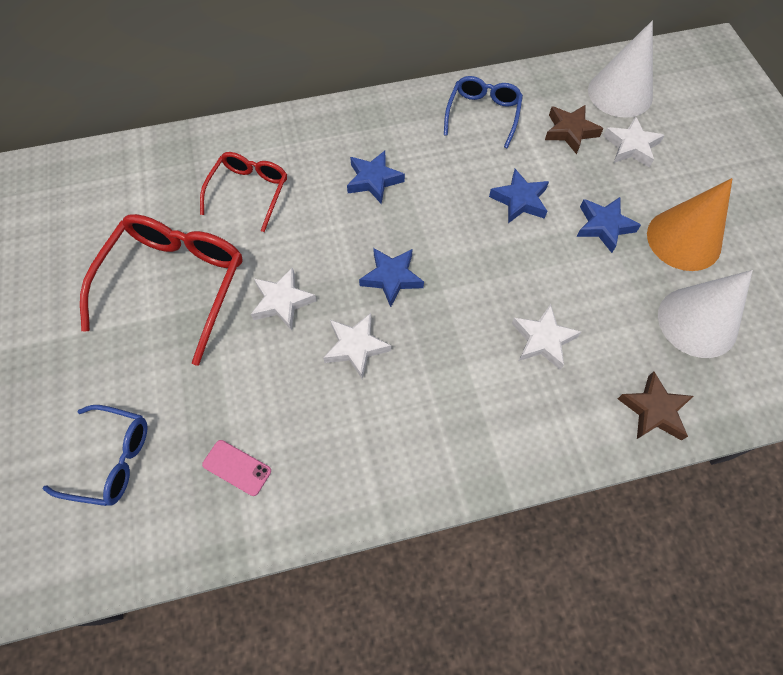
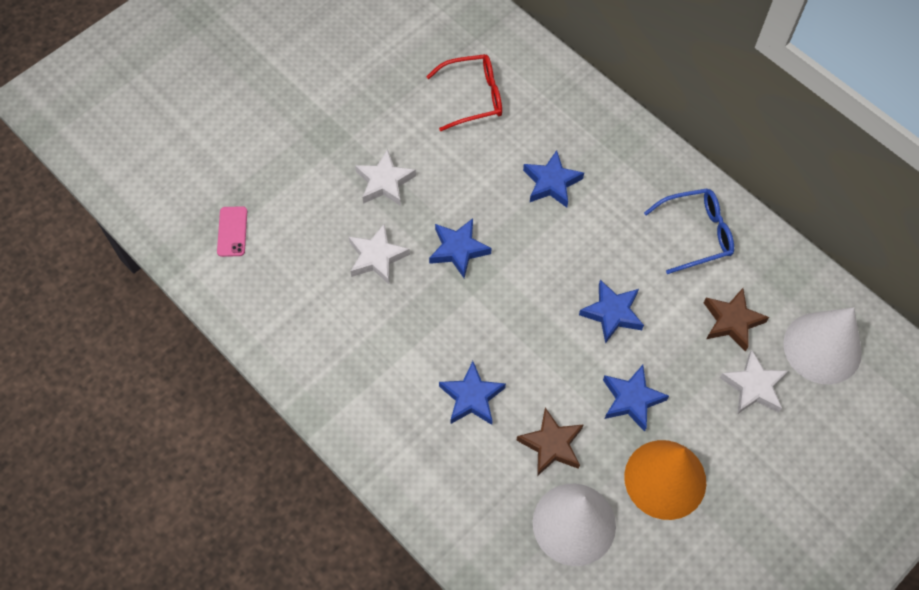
camera: 60 degrees right, 0 degrees up
(111, 459) = (194, 149): blue glasses -> none
(175, 284) = (353, 100): red glasses -> none
(542, 340) = (471, 397): white star -> blue star
(654, 410) = (456, 517): brown star -> brown star (551, 444)

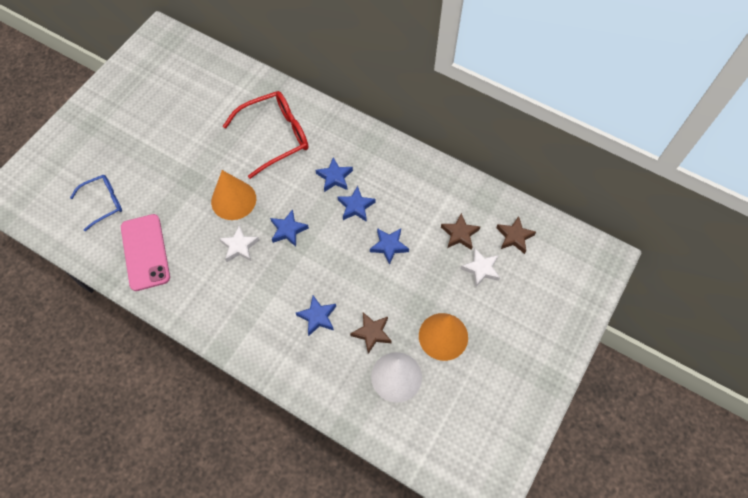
camera: 15 degrees left, 0 degrees up
(232, 231) = (145, 252): pink phone -> pink phone, size x2.25
(385, 182) = (233, 200): white star -> orange cone
(473, 97) = (275, 136): red glasses -> red glasses, size x1.66
(632, 399) = (412, 294): blue star -> blue star (356, 206)
(696, 234) = (427, 188): blue glasses -> blue glasses (103, 203)
(822, 348) = (514, 237): white cone -> brown star

